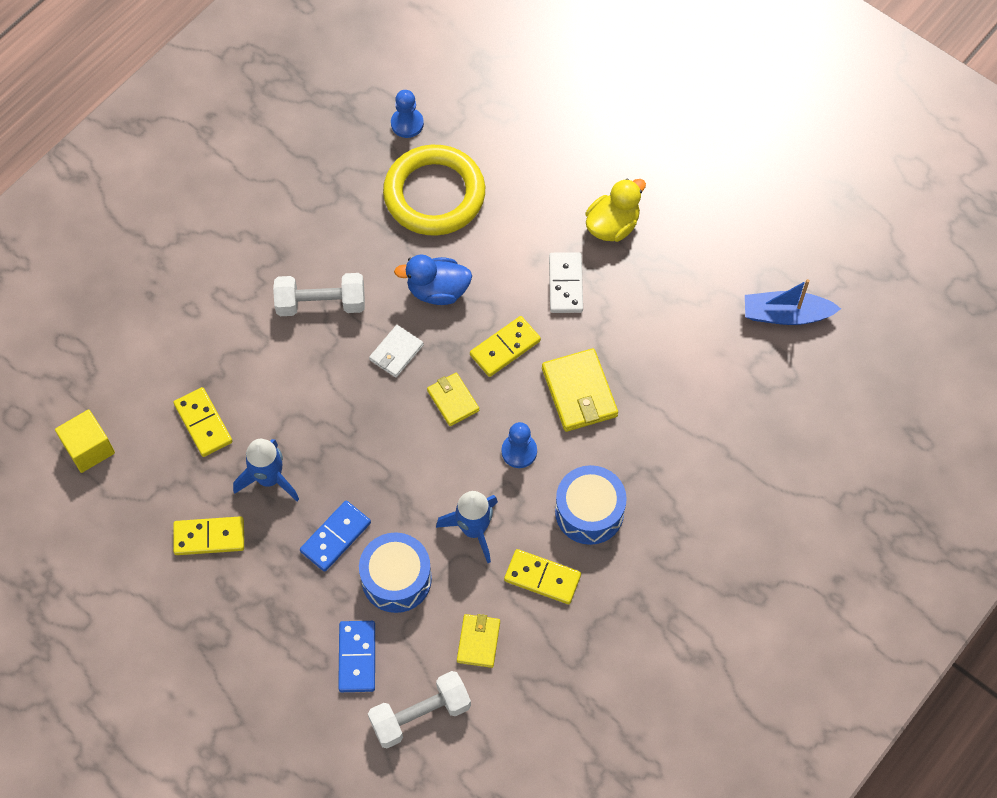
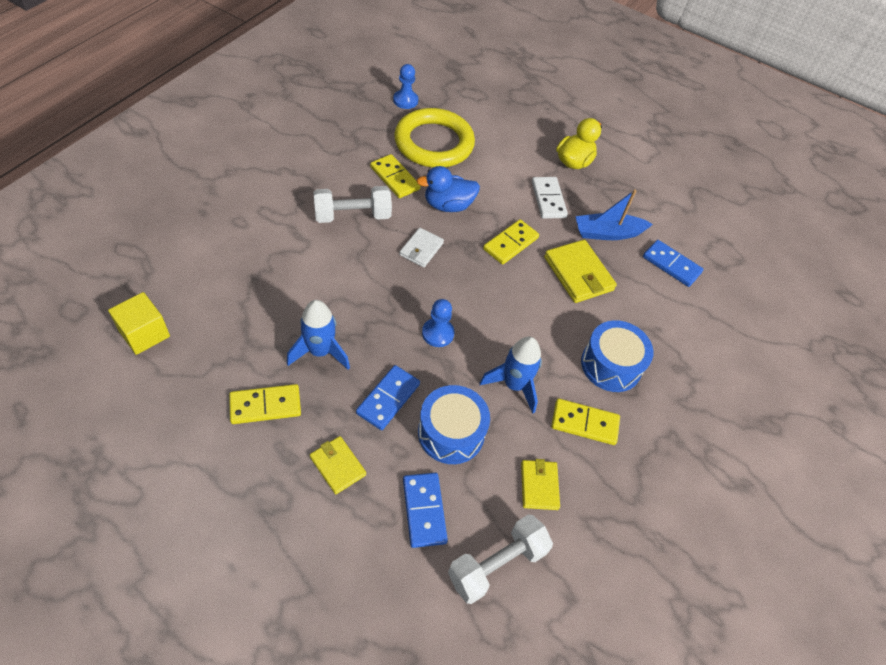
camera: 15 degrees left, 10 degrees down
(203, 423) = (255, 308): yellow domino -> yellow domino (395, 178)
(453, 400) = (475, 283): yellow wallet -> yellow wallet (338, 466)
(519, 451) = (539, 320): blue pawn -> blue pawn (438, 333)
(699, 384) = (671, 265): none -> blue domino
(786, 315) = (720, 216): blue boat -> blue boat (607, 233)

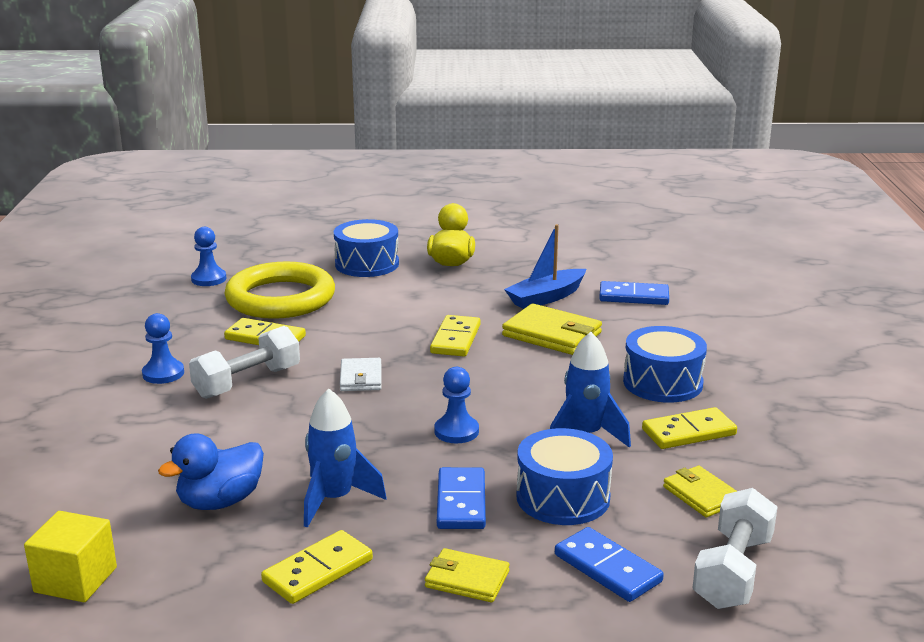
camera: 25 degrees left, 30 degrees down
(312, 181) = (163, 373): none -> blue pawn
(448, 205) = (352, 336): blue duck -> blue duck (220, 501)
(516, 135) = (367, 264): none -> blue drum
(548, 199) = (457, 296): white domino -> none

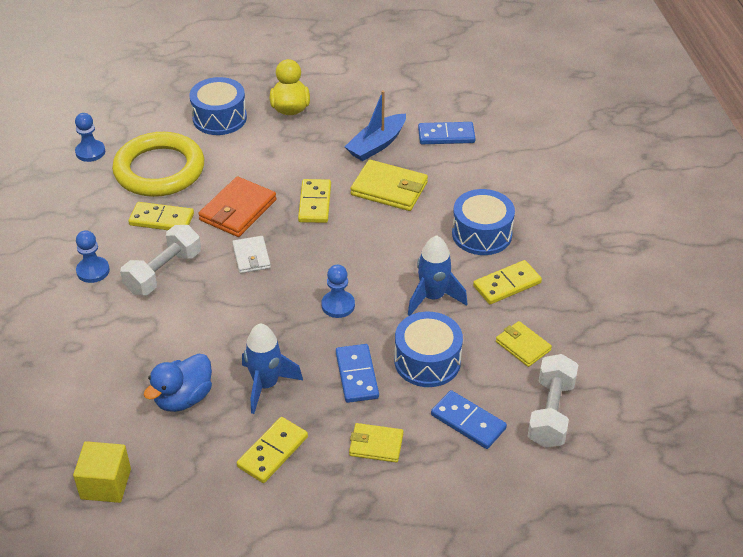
camera: 10 degrees left, 20 degrees up
(359, 337) = (238, 210): none -> orange wallet

